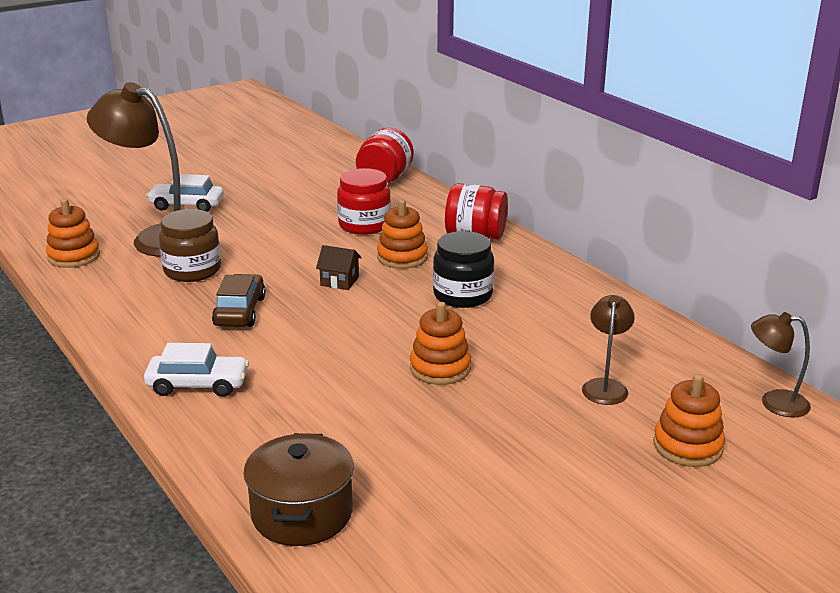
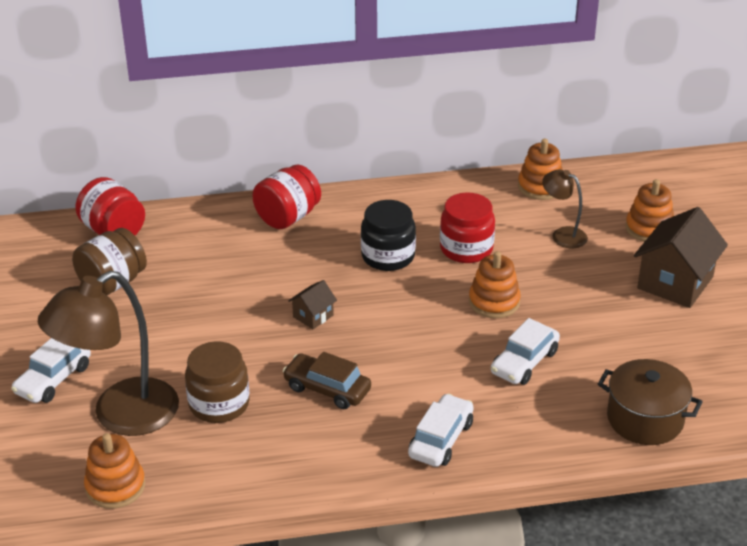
camera: 65 degrees left, 10 degrees up
(318, 195) = (112, 283): none -> brown jar
(351, 408) = (524, 362): none -> white car
(364, 225) = (209, 272): red jar -> red jar (466, 249)
(402, 257) = (295, 268): orange stacking toy -> orange stacking toy (540, 187)
(593, 488) = (675, 282): none -> brown house
(774, 402) = (619, 176): brown lamp -> none

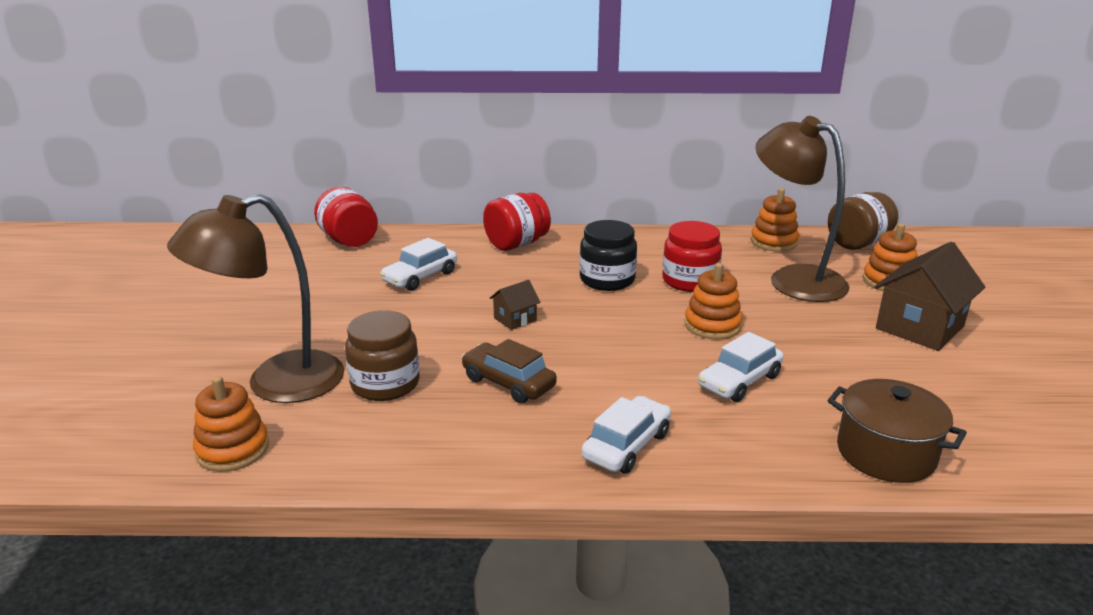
camera: 10 degrees right, 10 degrees down
(53, 379) = (226, 345): white car -> white car (420, 277)
(112, 283) = (328, 276): brown jar -> brown jar (858, 243)
(562, 235) = (794, 279): brown lamp -> brown lamp, size x2.04

